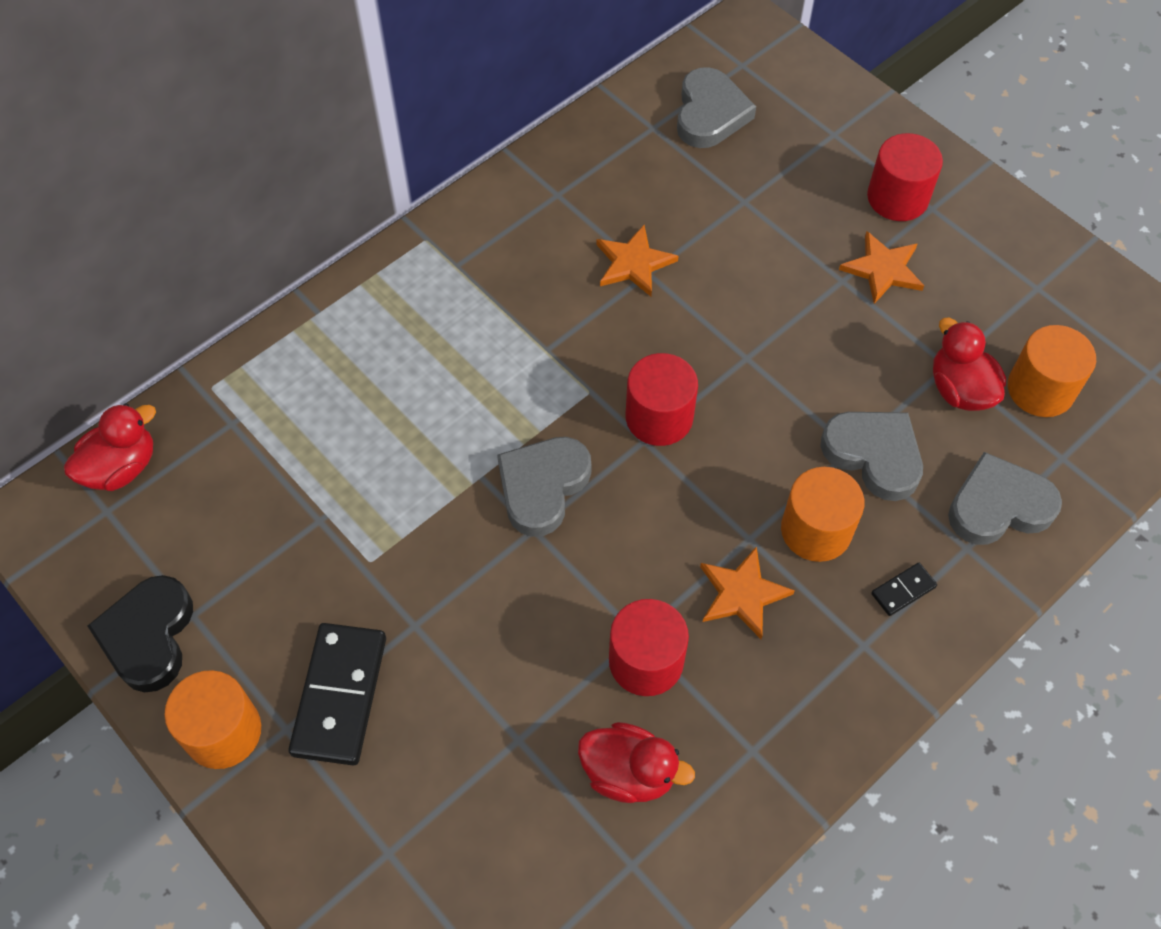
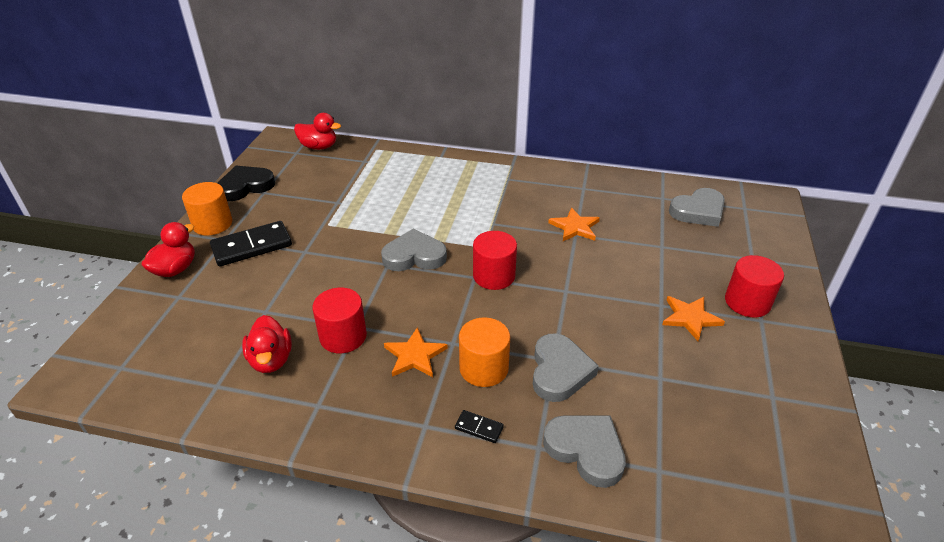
camera: 55 degrees right, 20 degrees down
(960, 389) = (649, 391): red duck -> red duck (175, 269)
(1040, 389) = (698, 433): orange cylinder -> none

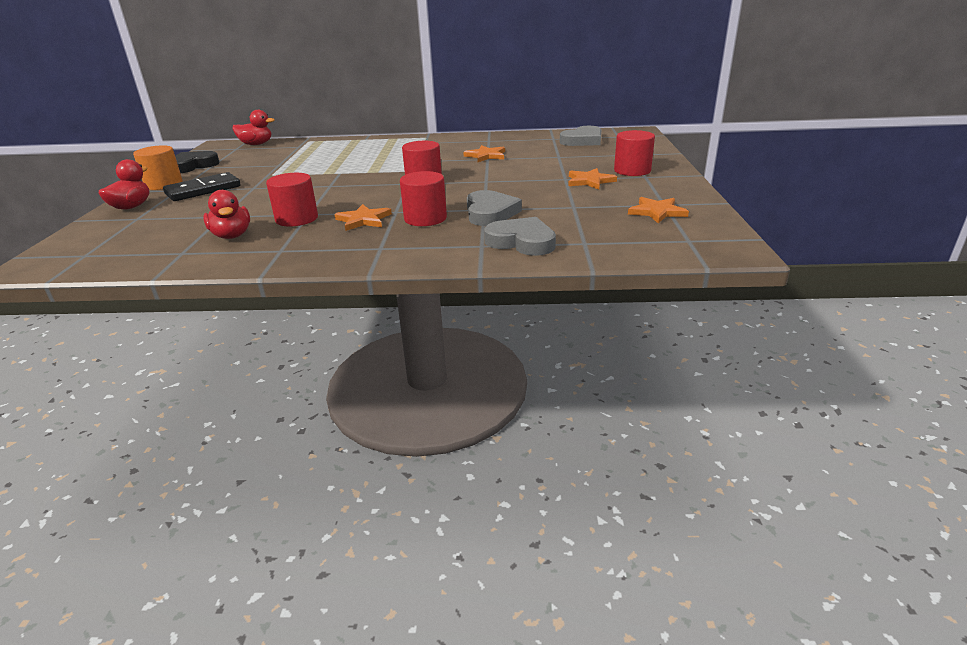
camera: 10 degrees left, 10 degrees down
(414, 256) = (352, 180): grey heart -> none
(479, 428) = (428, 243): black domino -> none
(483, 368) = (425, 218): orange cylinder -> red cylinder
(760, 415) = (657, 212): none -> orange star

